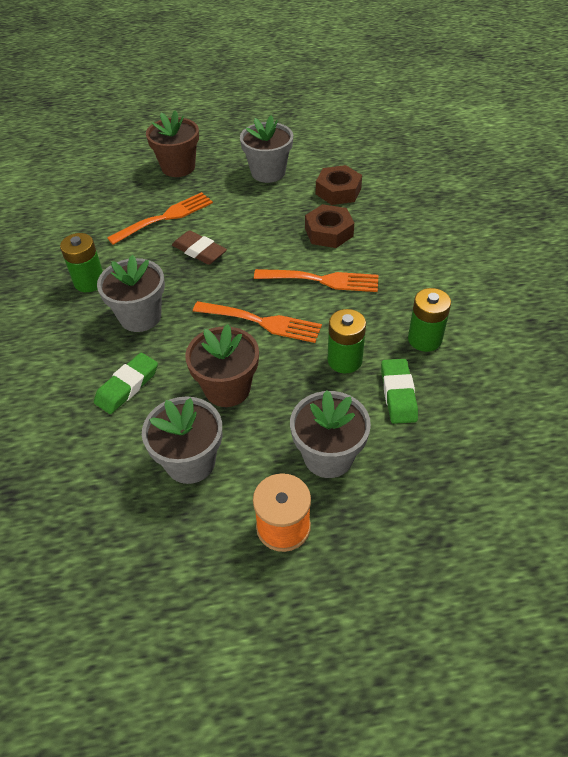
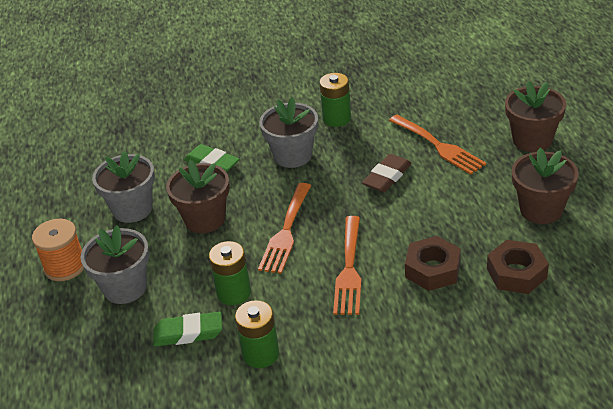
camera: 90 degrees right, 10 degrees down
(268, 172) = (541, 209): grey flower pot -> brown flower pot

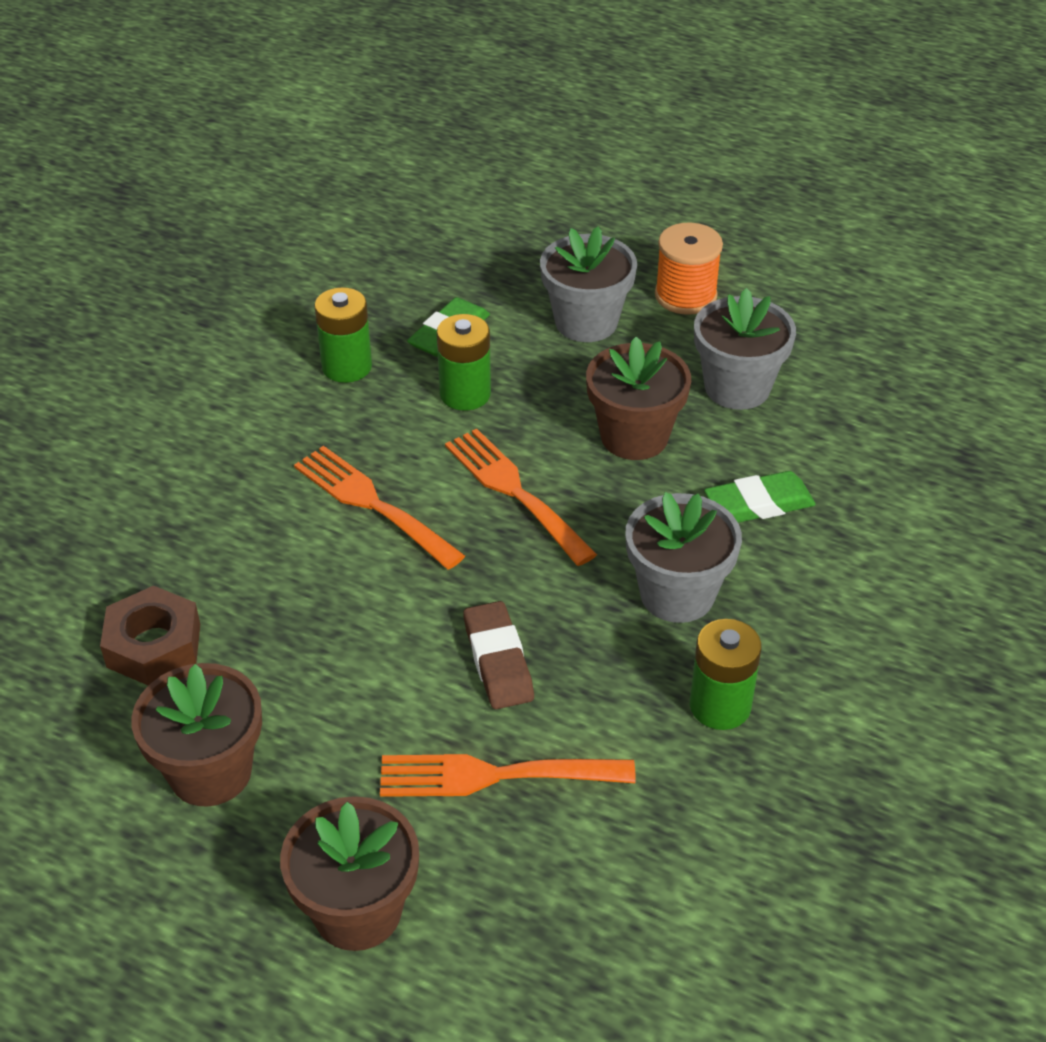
camera: 125 degrees right, 5 degrees up
(432, 269) = (269, 574): brown nut -> none

